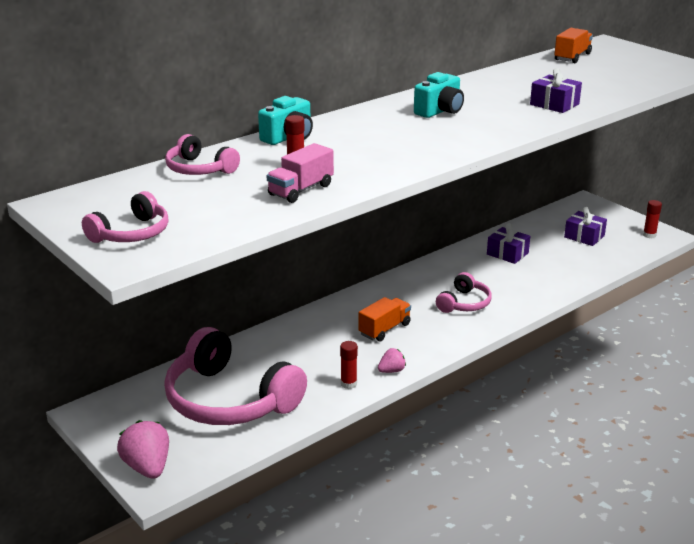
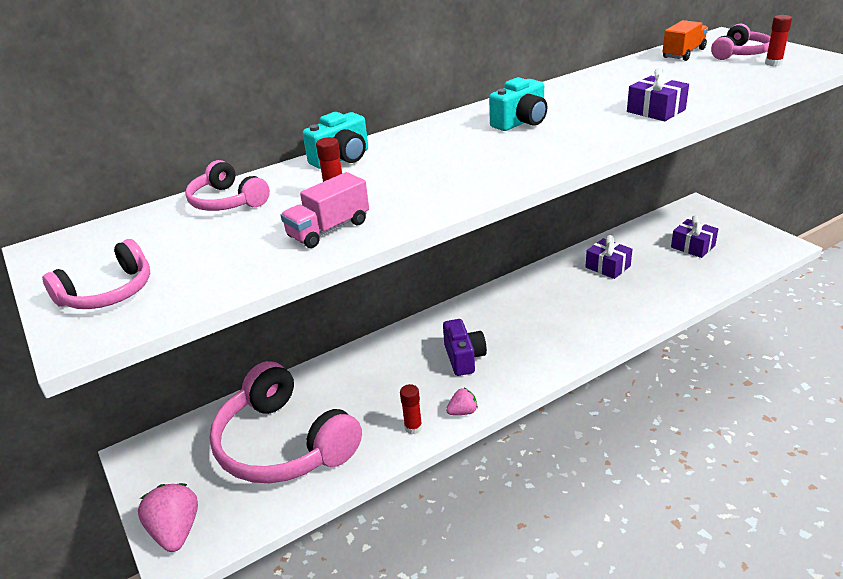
camera: 10 degrees right, 5 degrees up
(384, 329) = (464, 358): orange truck -> purple camera
(464, 303) = (554, 327): pink headphones -> pink headphones (740, 53)
(649, 235) = (765, 245): red glue stick -> red glue stick (773, 63)

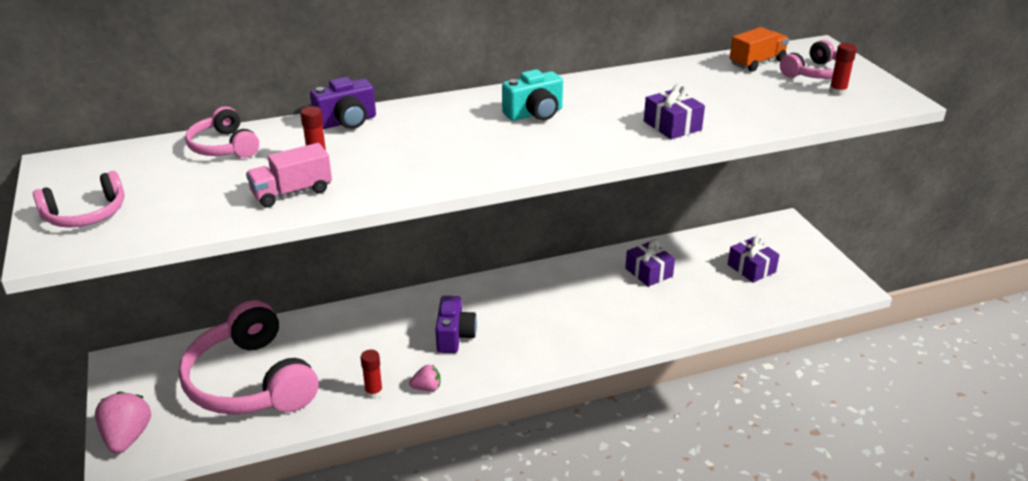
camera: 10 degrees right, 0 degrees up
(342, 158) = (347, 122): turquoise camera -> purple camera

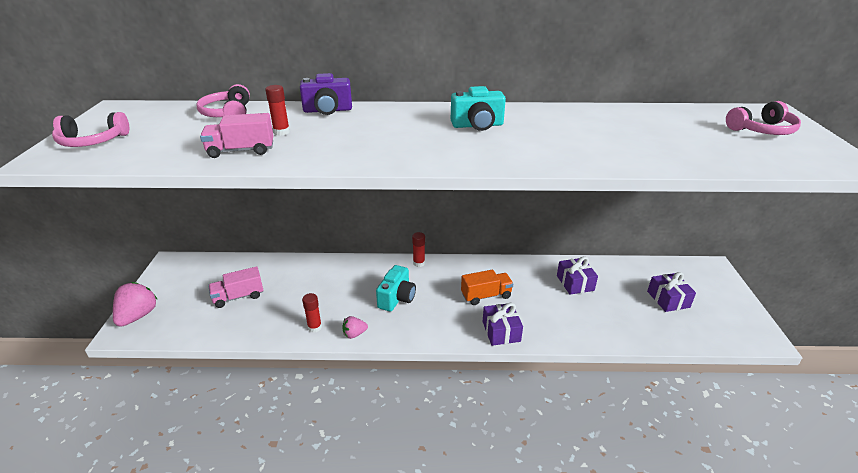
camera: 20 degrees right, 0 degrees up
(250, 381) = (238, 297): pink headphones -> pink truck
(427, 388) = (354, 334): pink strawberry -> pink strawberry turned 150 degrees clockwise
(454, 336) = (397, 298): purple camera -> turquoise camera
(672, 126) = (595, 152): purple gift -> purple gift (501, 331)
(757, 62) = (705, 115): orange truck -> orange truck (486, 295)
(837, 92) = (781, 148): red glue stick -> red glue stick (419, 263)

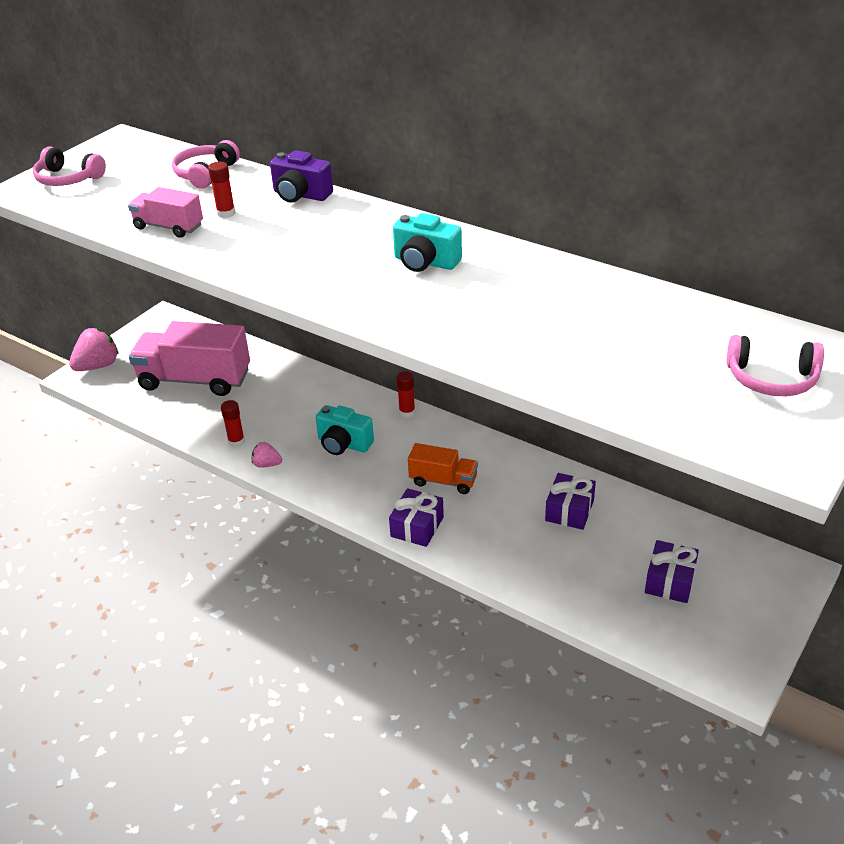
camera: 35 degrees right, 5 degrees up
(238, 297) = (195, 380): pink truck -> pink truck, size x1.90
(397, 298) = (343, 444): turquoise camera -> turquoise camera turned 60 degrees clockwise

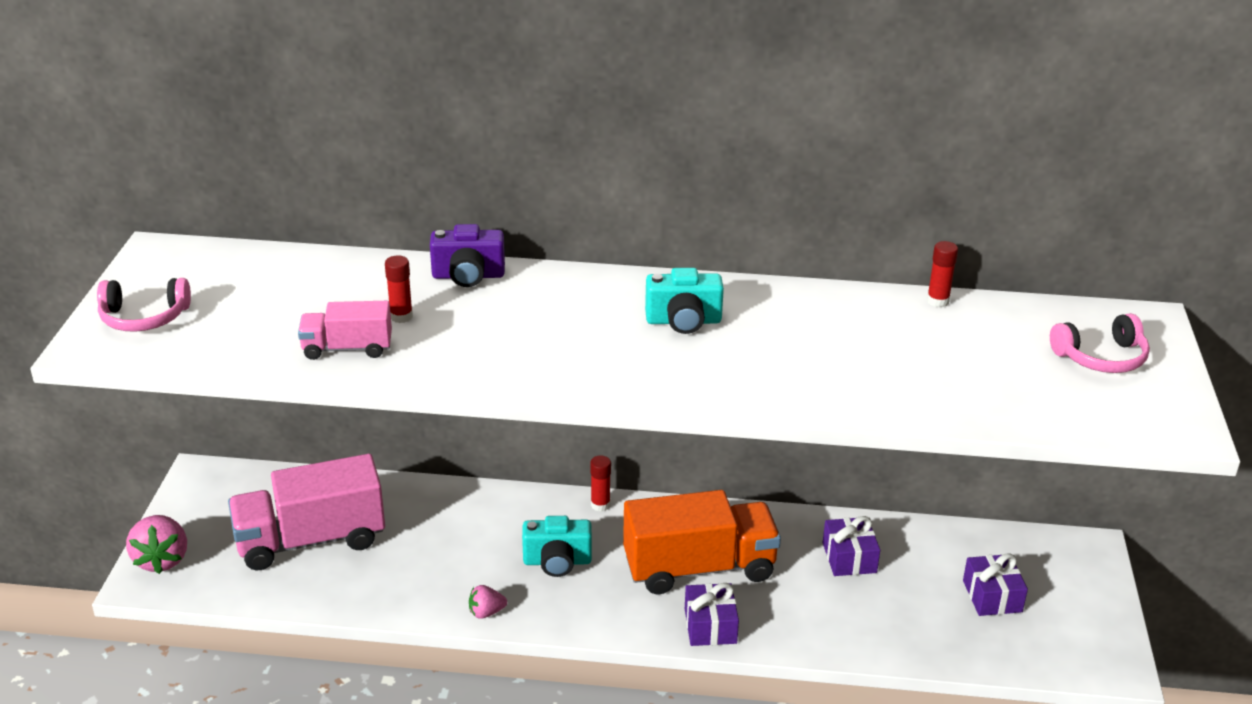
camera: 30 degrees left, 5 degrees down
(98, 366) = (162, 560): pink strawberry -> pink strawberry turned 150 degrees clockwise
(205, 173) = (322, 273): pink headphones -> none
(236, 441) = (427, 598): red glue stick -> red glue stick (937, 301)
(443, 481) = (699, 568): orange truck -> orange truck, size x1.90

